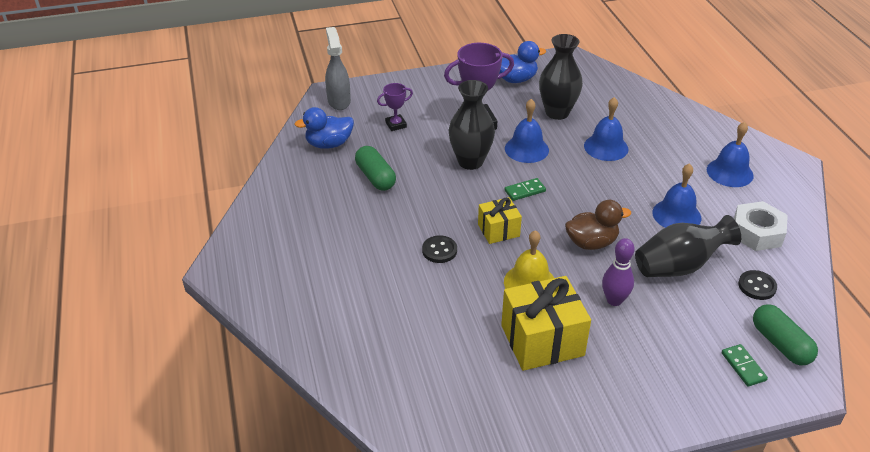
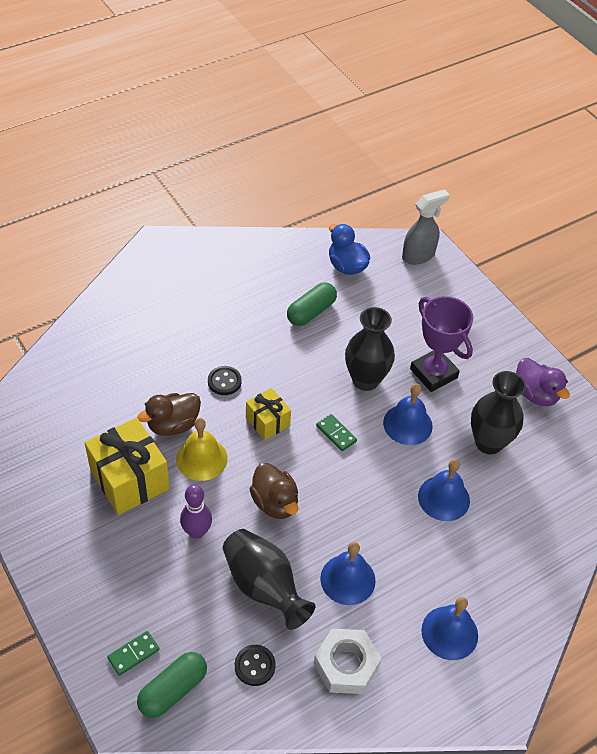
camera: 70 degrees right, 10 degrees up
(396, 125) = (400, 308): purple trophy -> none
(482, 296) = (173, 425): none -> brown duck
(516, 79) = (535, 394): blue duck -> purple duck

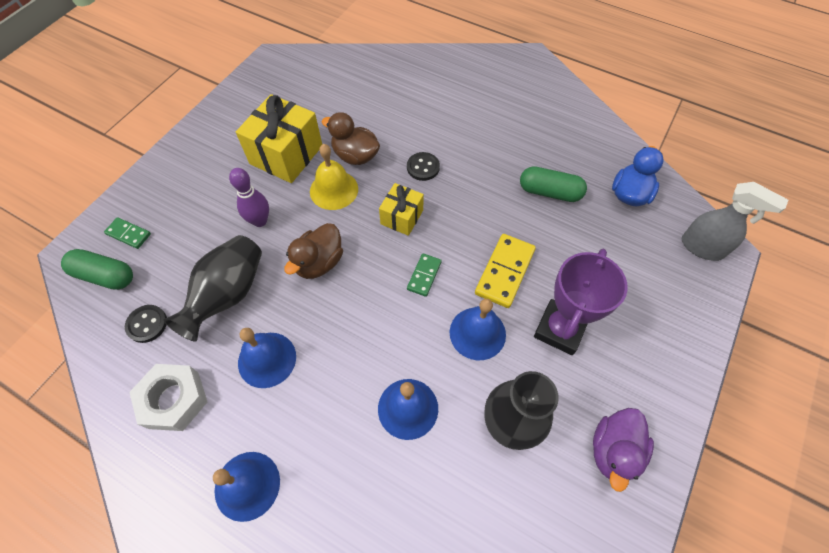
camera: 65 degrees right, 10 degrees up
(365, 380) = (504, 272): black vase -> yellow domino

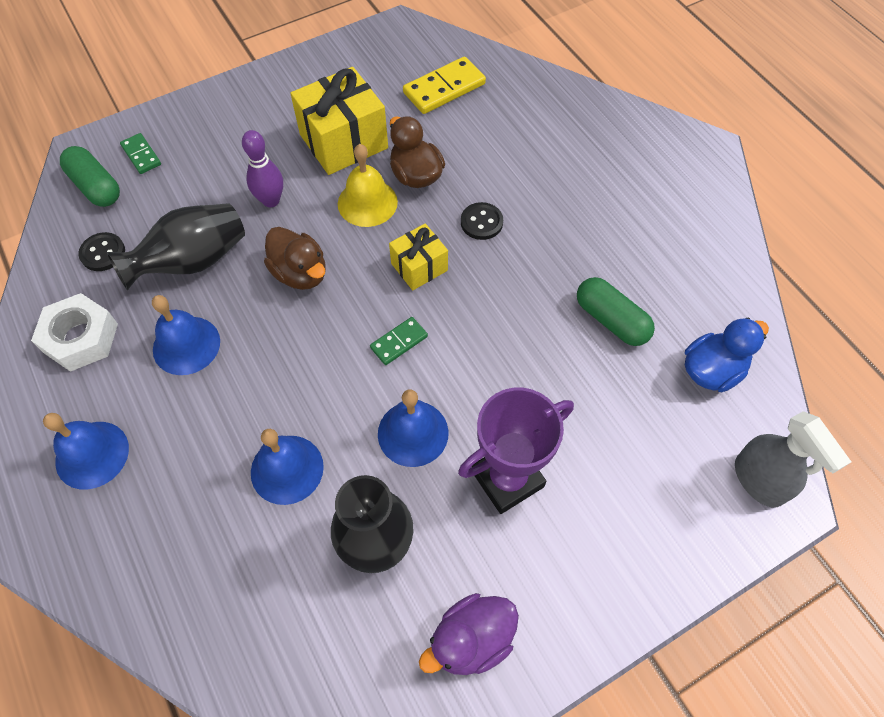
camera: 30 degrees right, 0 degrees up
(319, 262) = (300, 273): brown duck -> brown duck turned 105 degrees counterclockwise
(504, 272) = (490, 383): yellow domino -> yellow domino (444, 88)

